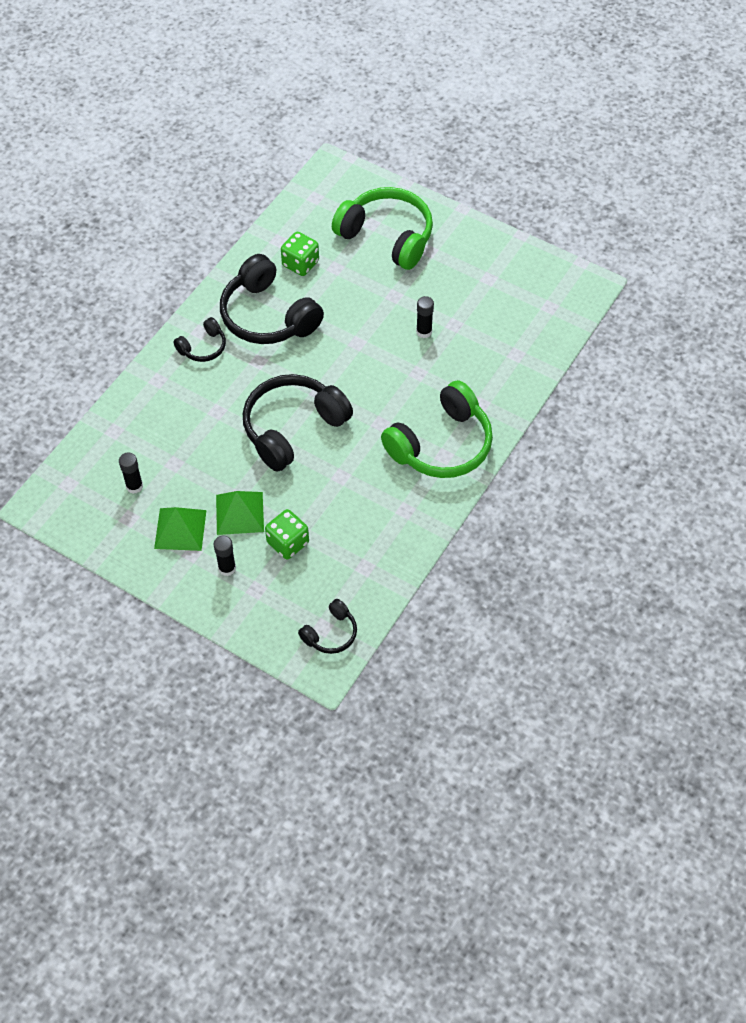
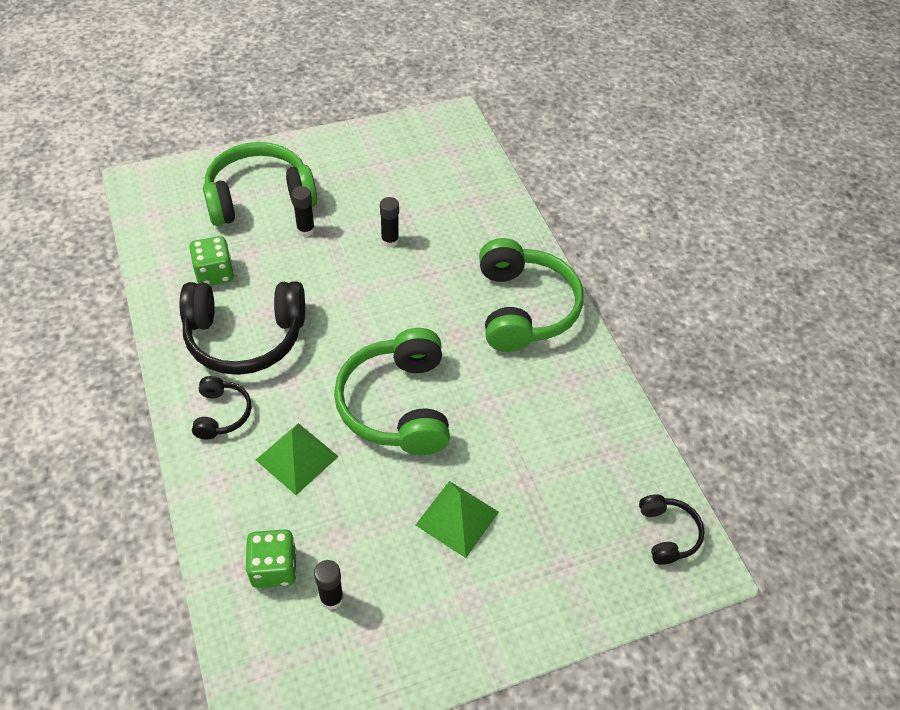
camera: 55 degrees left, 5 degrees down
(180, 529) = (428, 589): green pyramid -> green pyramid (297, 458)
(227, 568) = (516, 576): black glue stick -> black glue stick (306, 230)
(288, 543) = (530, 499): green dice -> green dice (274, 568)
(293, 428) = (397, 404): black headphones -> green headphones

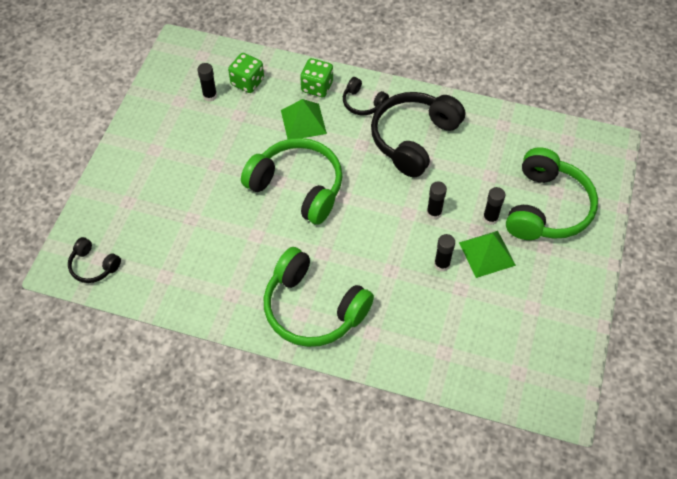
camera: 130 degrees right, 5 degrees up
(215, 273) = (483, 148): green dice -> green dice (317, 87)
(334, 273) = (434, 213): none -> black glue stick
(457, 518) = (200, 171): green pyramid -> green pyramid (487, 254)

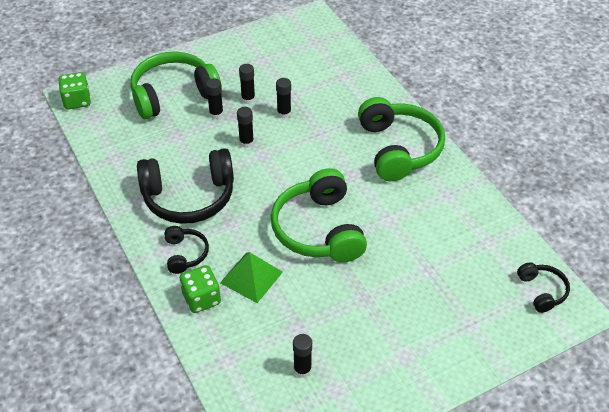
camera: 135 degrees left, 10 degrees down
(247, 82) = (253, 355): green dice -> green dice (77, 101)
(487, 254) = (248, 99): green pyramid -> black glue stick

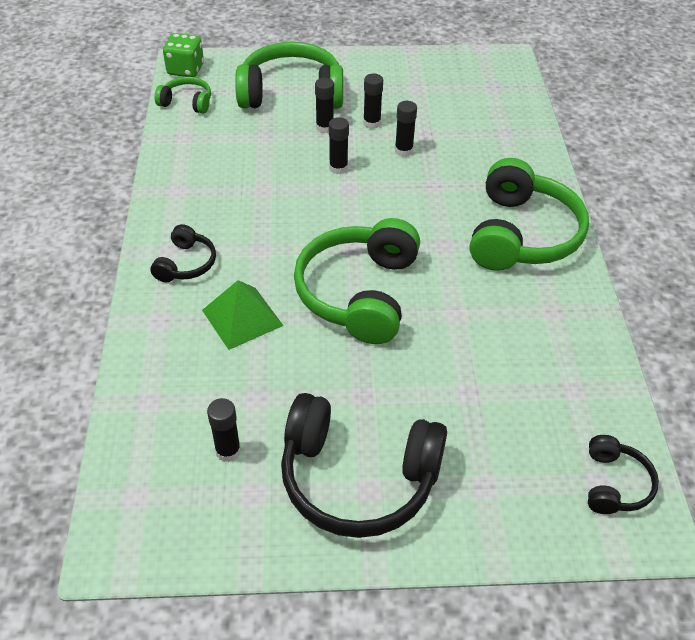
camera: 25 degrees right, 0 degrees up
(97, 128) = (187, 102): none -> green headphones
(189, 197) = (233, 204): black headphones -> black headphones (358, 478)
(201, 299) = (169, 320): green dice -> none

